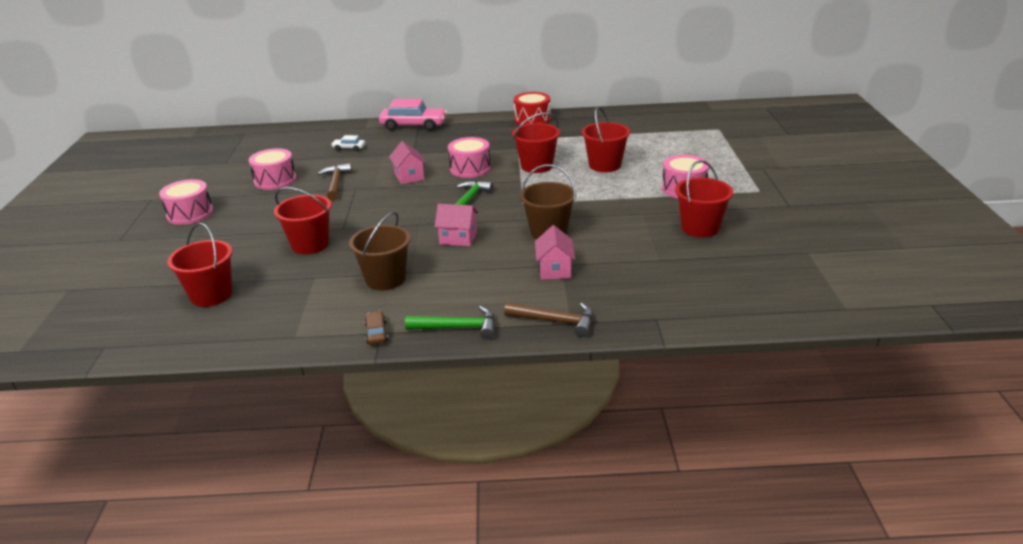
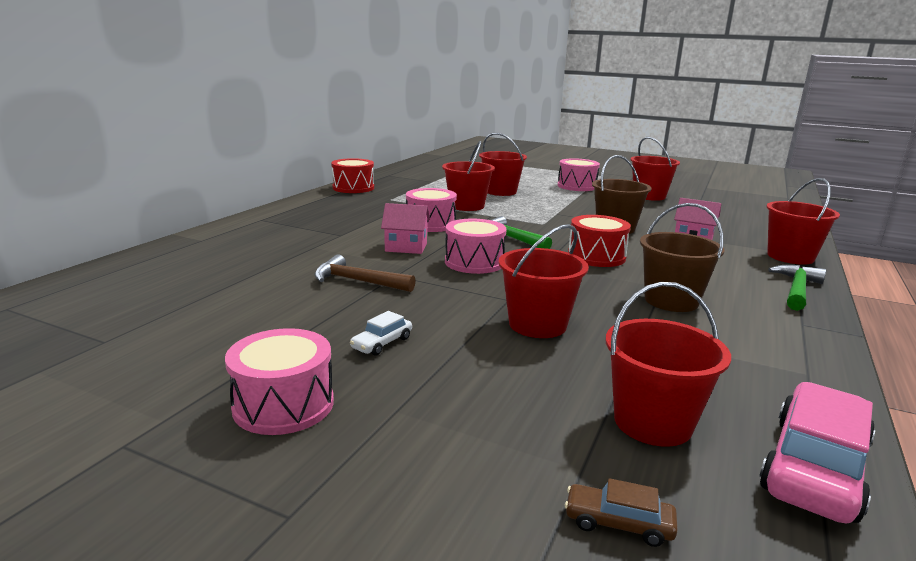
camera: 65 degrees left, 10 degrees down
(275, 180) = (271, 314): pink drum -> pink drum (474, 262)
(349, 148) = (253, 257): white car -> white car (382, 343)
(376, 333) = (803, 326): brown car -> brown car (618, 523)
(413, 126) = (258, 221): pink car -> pink car (814, 467)
(458, 238) = (596, 256): pink house -> red drum
(556, 321) = (790, 257): brown hammer -> red bucket

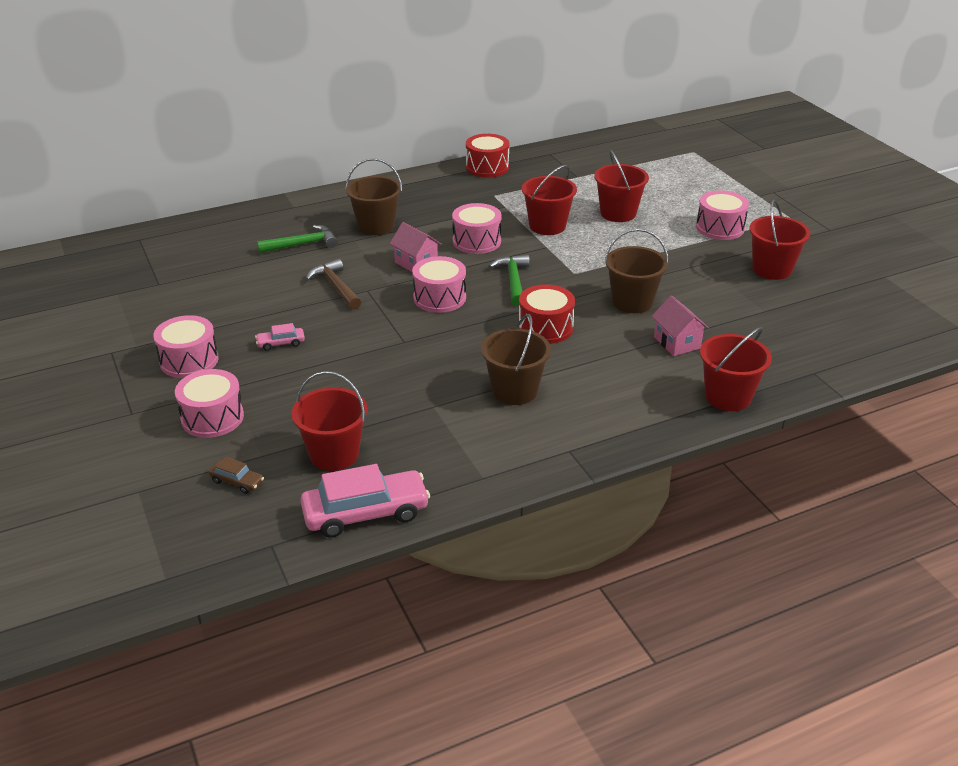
camera: 40 degrees right, 15 degrees up
(319, 234) = (376, 226): none -> brown bucket
(382, 343) = (281, 343): white car -> pink car
(433, 457) = (212, 417): none -> pink drum
(537, 324) = (386, 369): red bucket -> none
(618, 523) = (237, 482): brown car -> brown car turned 150 degrees clockwise
(796, 289) = (642, 426): green hammer -> green hammer (302, 244)

